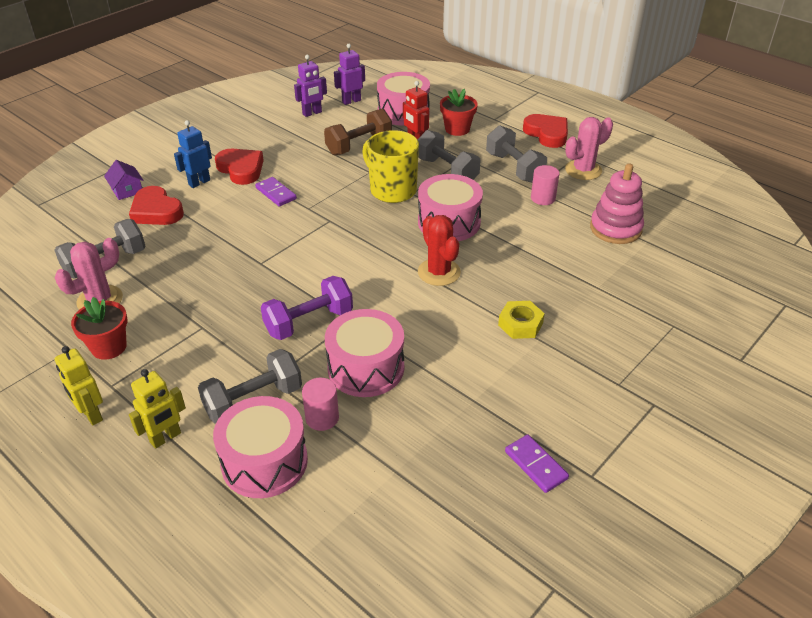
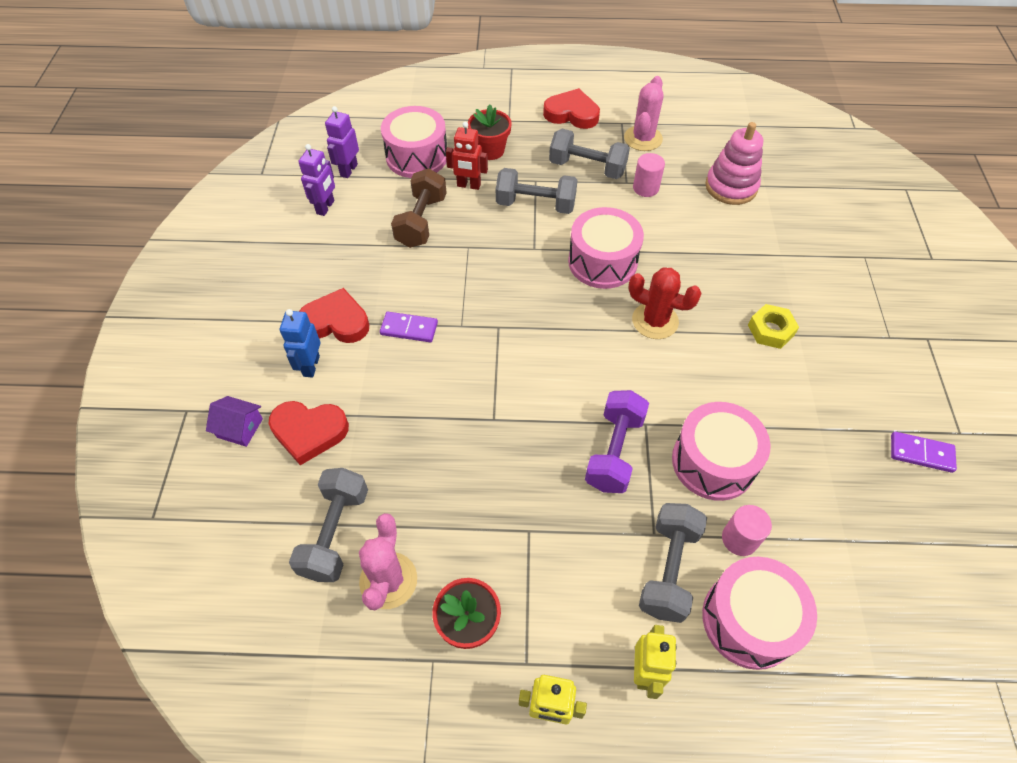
camera: 40 degrees left, 15 degrees up
(392, 190) = (513, 256): yellow mug -> none

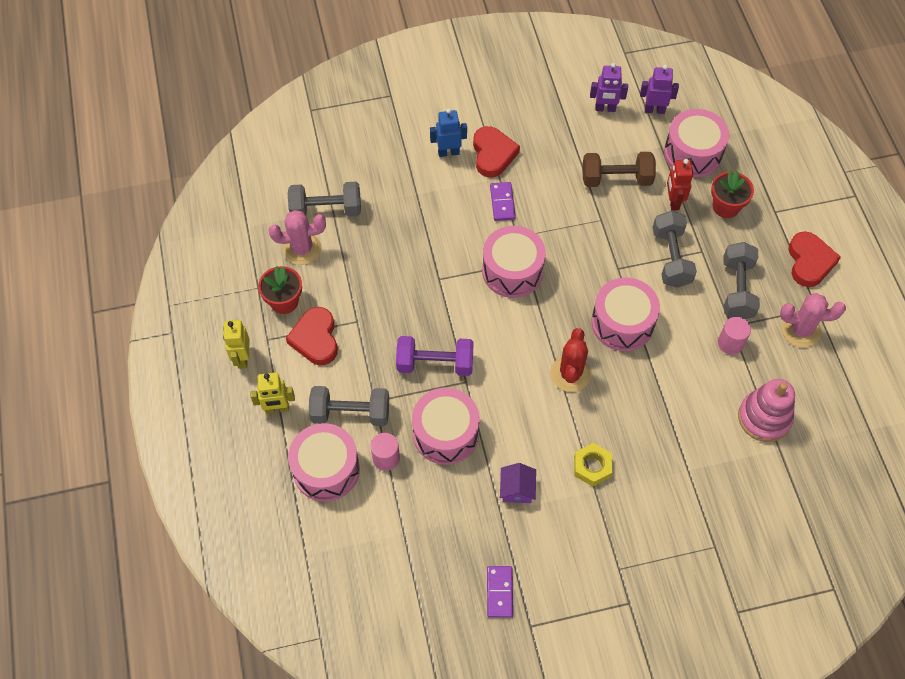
camera: 75 degrees right, 5 degrees up
(240, 428) = (386, 130): purple house -> purple house (517, 489)
(309, 432) = (395, 170): red heart -> red heart (315, 339)
(507, 341) = (512, 271): none -> pink drum

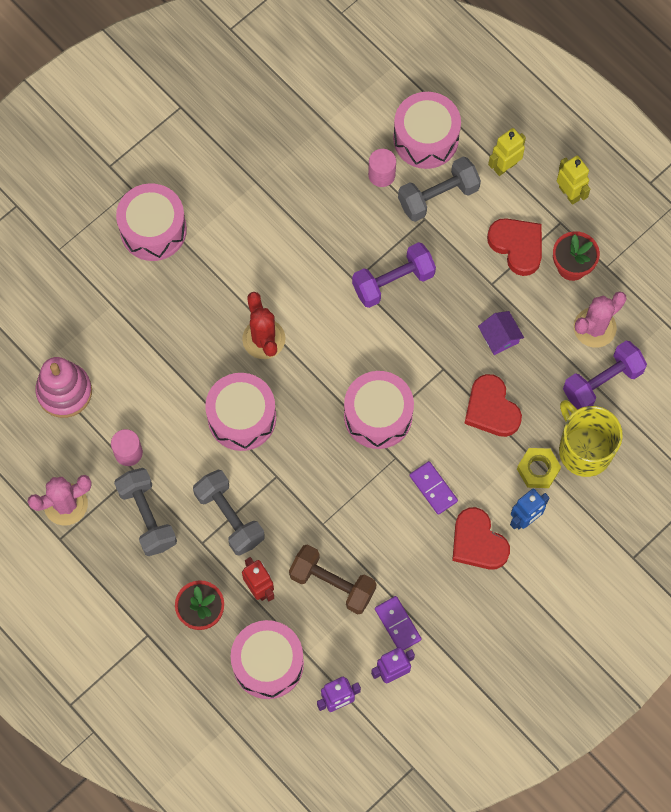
camera: 150 degrees right, 10 degrees up
(326, 210) = (602, 382): grey dumbbell -> purple dumbbell
(374, 173) = (584, 450): none -> yellow mug
(445, 434) = (343, 223): pink drum -> pink drum (153, 230)
(499, 592) = (220, 119): purple domino -> purple domino (397, 624)
(517, 489) = (253, 208): purple house -> purple house (499, 337)
(592, 466) = (198, 262): yellow nut -> yellow nut (538, 469)
(616, 179) = (332, 583): brown dumbbell -> brown dumbbell turned 60 degrees clockwise
(809, 262) = (87, 590): red heart -> red heart (491, 409)

